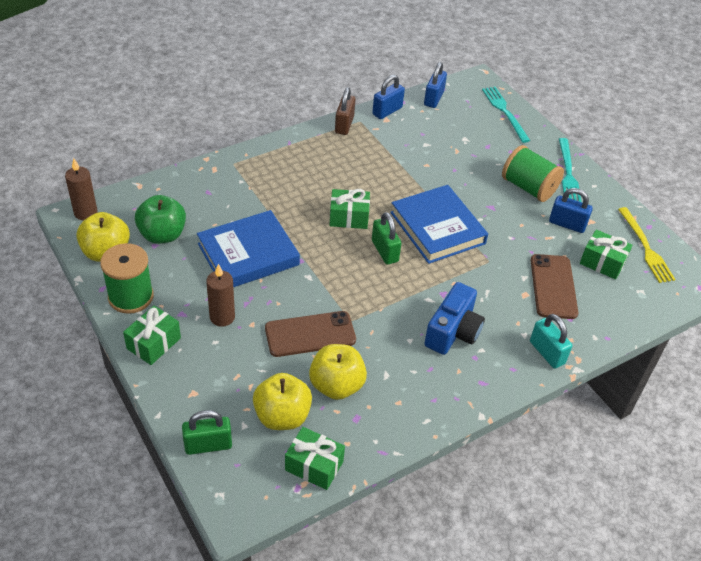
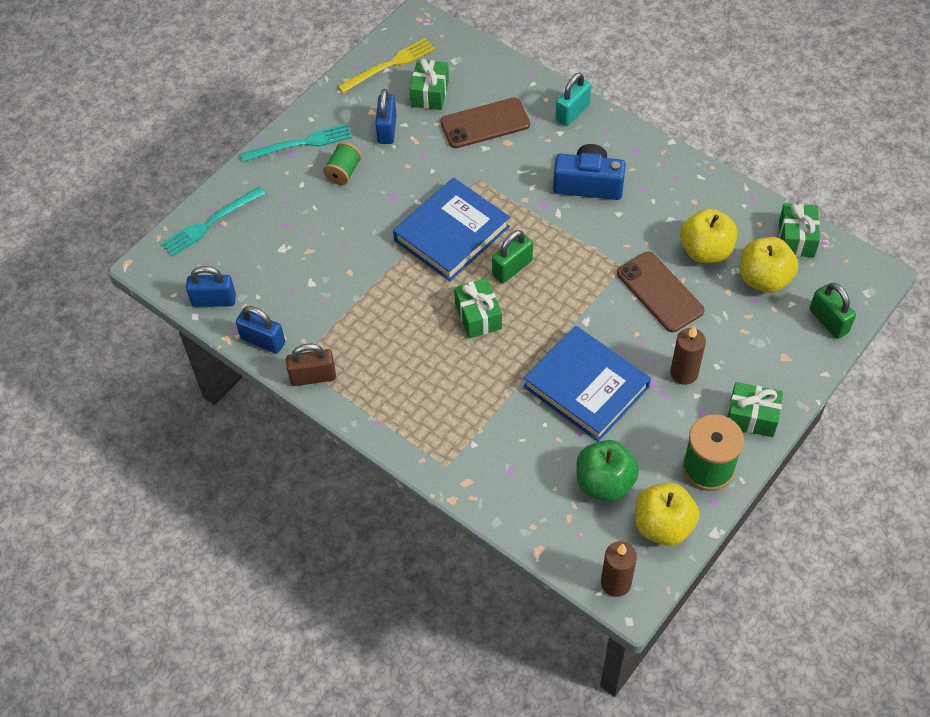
camera: 105 degrees left, 10 degrees up
(528, 187) = (343, 172): green spool -> green spool, size x0.60

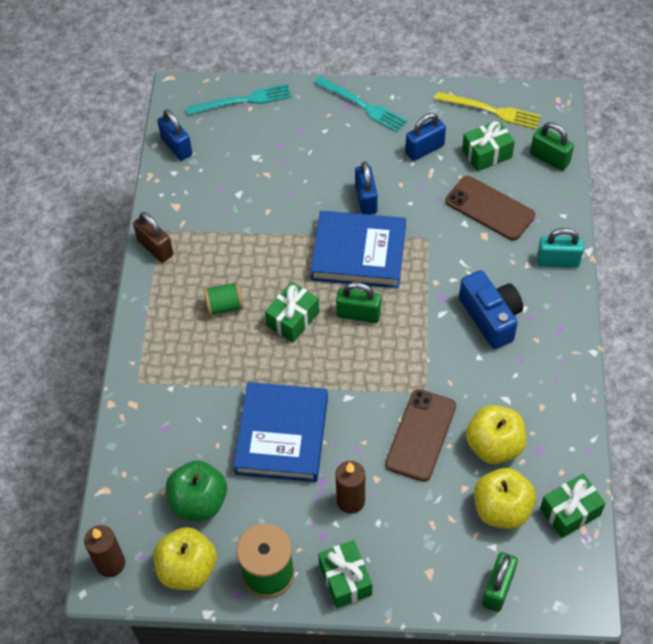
camera: 55 degrees right, 0 degrees up
(210, 223) = (243, 100): turquoise fork -> turquoise fork turned 150 degrees clockwise
(263, 341) = (164, 198): blue padlock -> blue padlock (366, 200)
(343, 172) = (358, 148): green spool -> green spool (224, 306)
(471, 58) = (549, 158): none -> green padlock

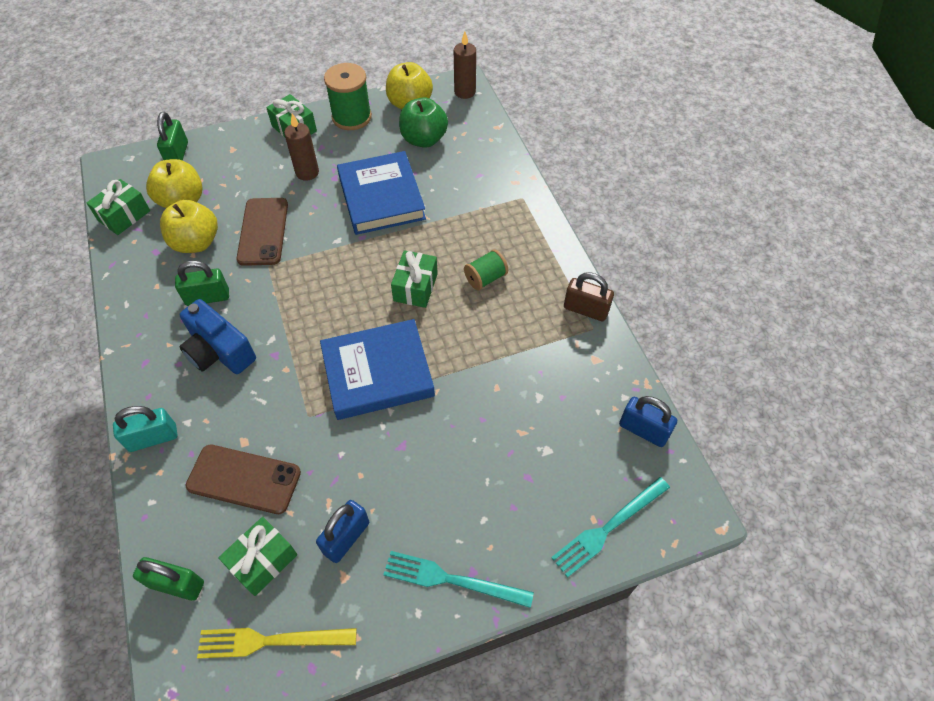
camera: 155 degrees right, 0 degrees up
(358, 314) = (354, 311): green padlock -> green padlock (207, 297)
(366, 200) = (394, 439): blue padlock -> none

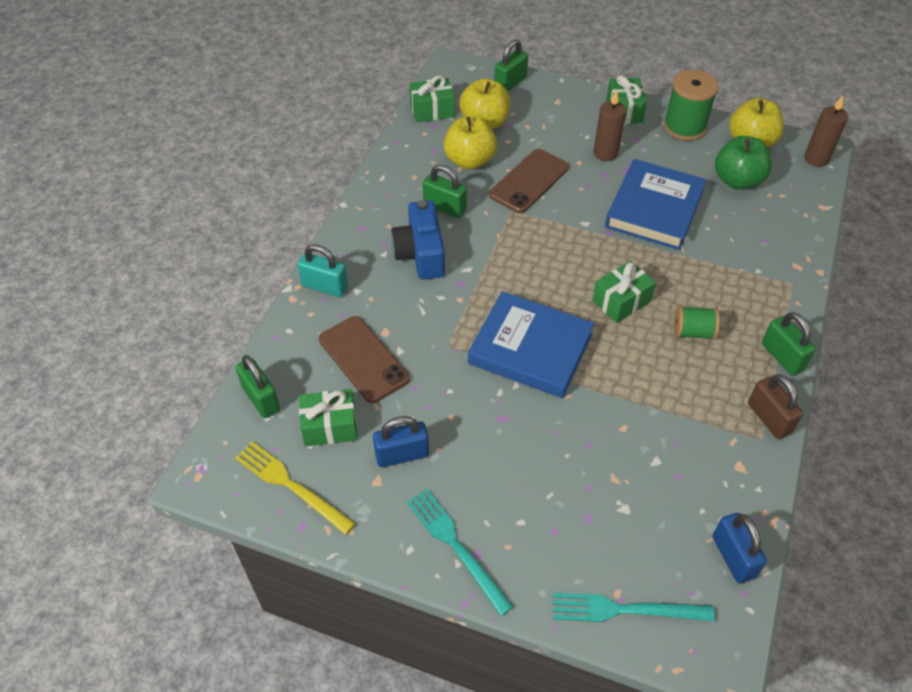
camera: 40 degrees right, 5 degrees down
(558, 257) = (782, 356): none -> green padlock

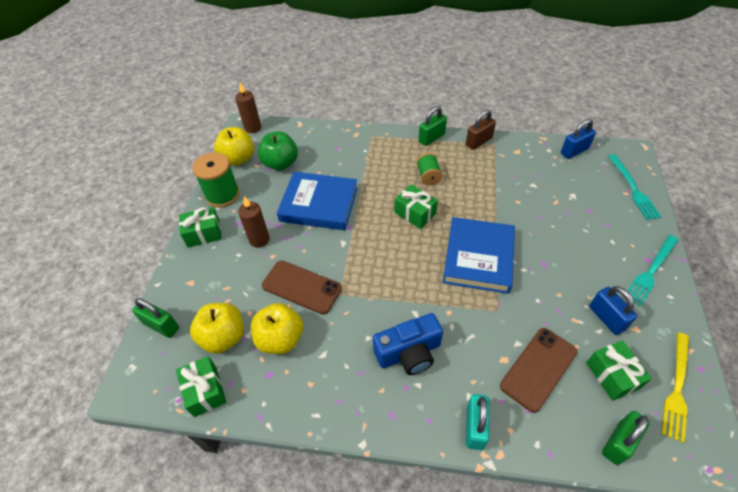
camera: 100 degrees left, 0 degrees up
(445, 208) = (347, 346): green padlock -> none

